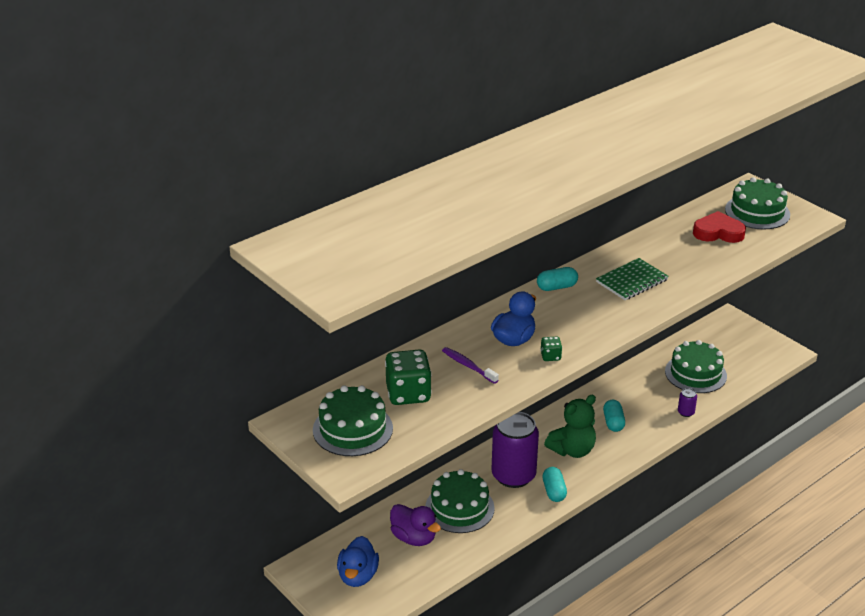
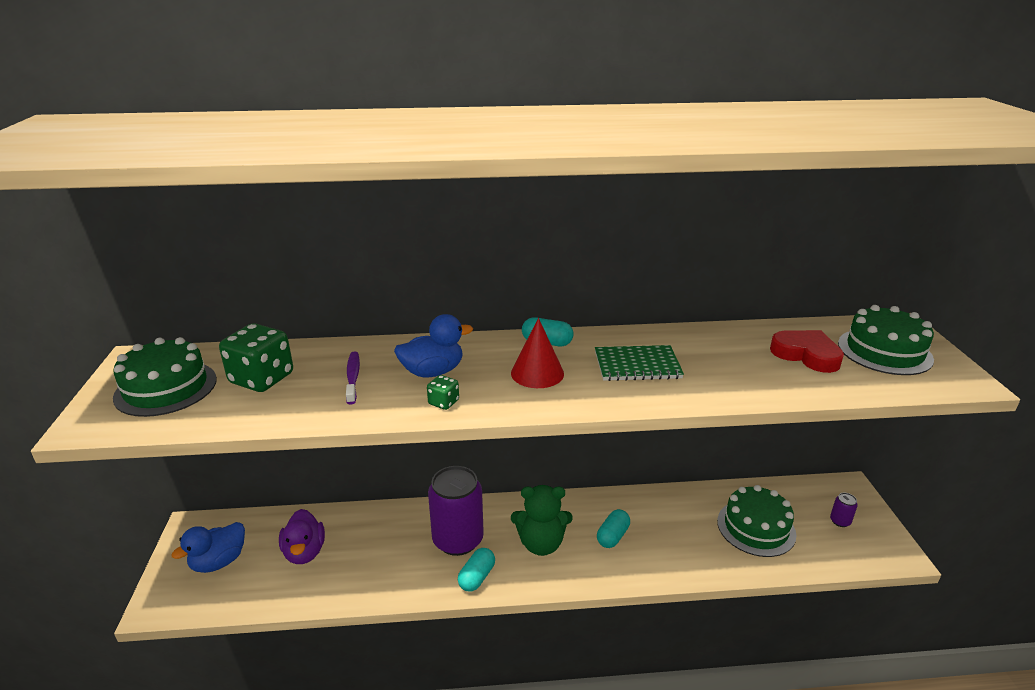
camera: 35 degrees right, 5 degrees down
(459, 508) = (375, 545): green cake -> none
(579, 312) = (537, 373): none -> red cone
(686, 412) = (705, 564): purple can -> purple can (840, 521)

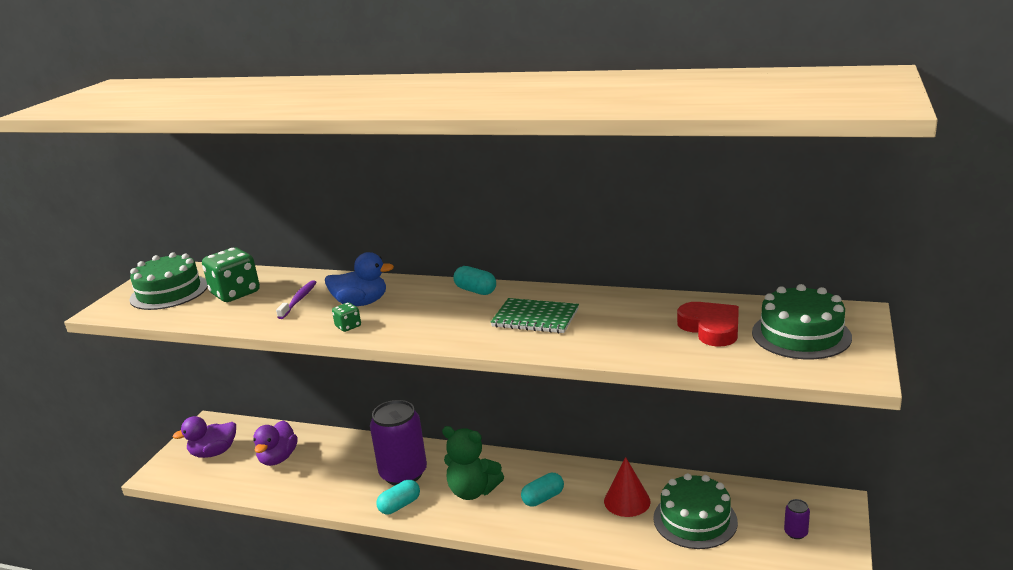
camera: 25 degrees right, 5 degrees down
(219, 562) = (214, 452): blue duck -> purple duck
(537, 373) = (443, 314): red cone -> red cone (627, 501)

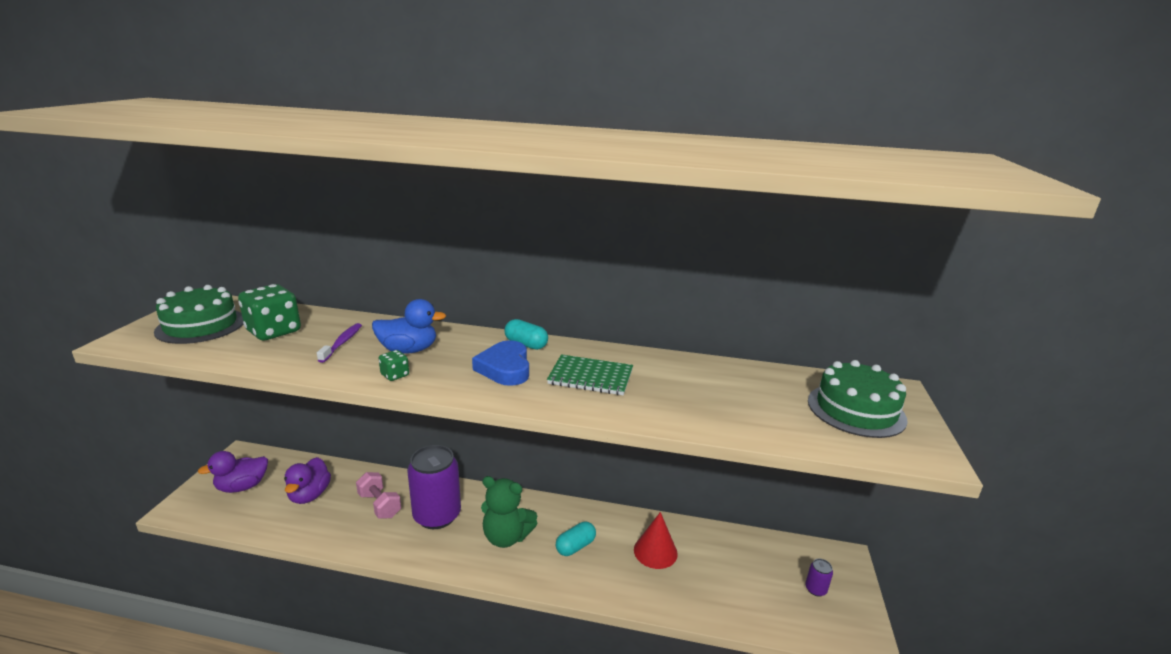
camera: 10 degrees left, 0 degrees up
(346, 465) = (379, 505): none -> pink dumbbell
(399, 505) = (433, 552): turquoise capsule -> none
(452, 314) = (505, 368): none -> blue heart
(695, 520) = (721, 573): green cake -> none
(711, 328) = (767, 398): red heart -> none

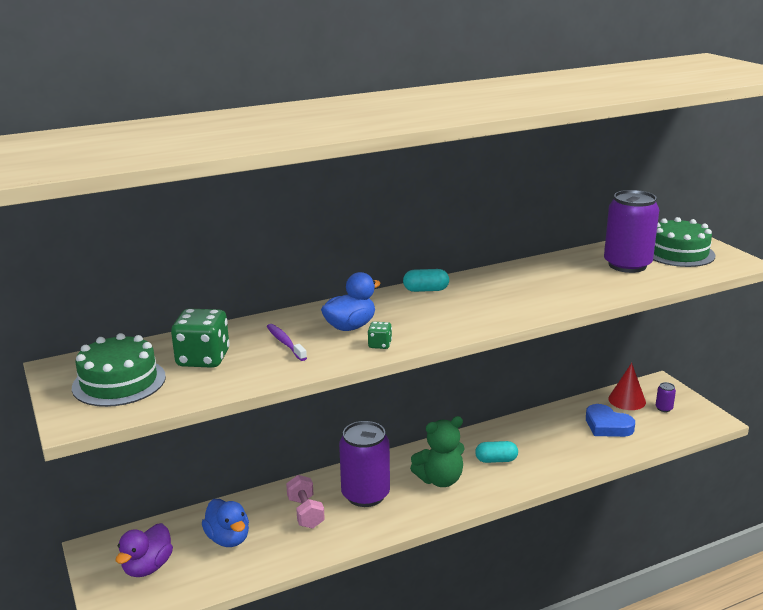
camera: 35 degrees left, 0 degrees up
(309, 495) = (228, 539): purple duck -> blue duck
(379, 505) = (305, 513): pink dumbbell -> pink dumbbell turned 60 degrees clockwise
(505, 368) = (445, 310): blue heart -> blue heart (607, 425)
(575, 546) = (496, 460): turquoise capsule -> turquoise capsule turned 75 degrees clockwise
(590, 377) = (510, 293): green notebook -> none
(655, 551) = (550, 436): red cone -> red cone (627, 400)
(766, 398) = (627, 265): none -> purple can

